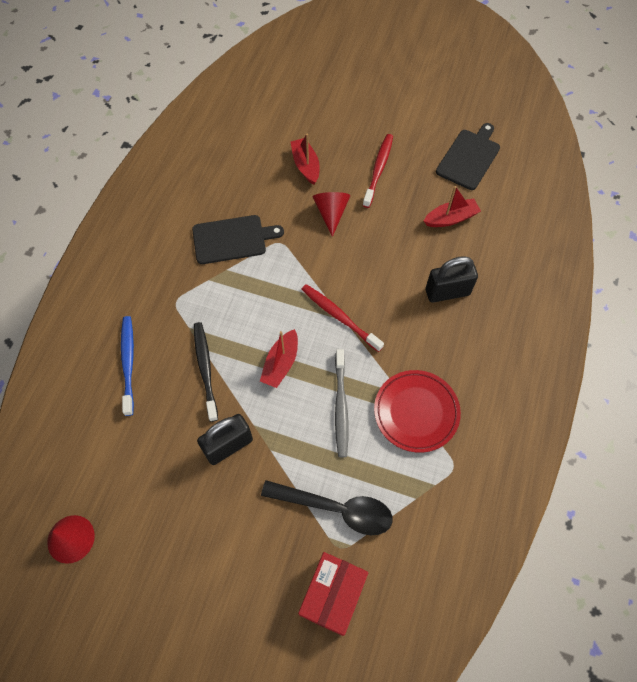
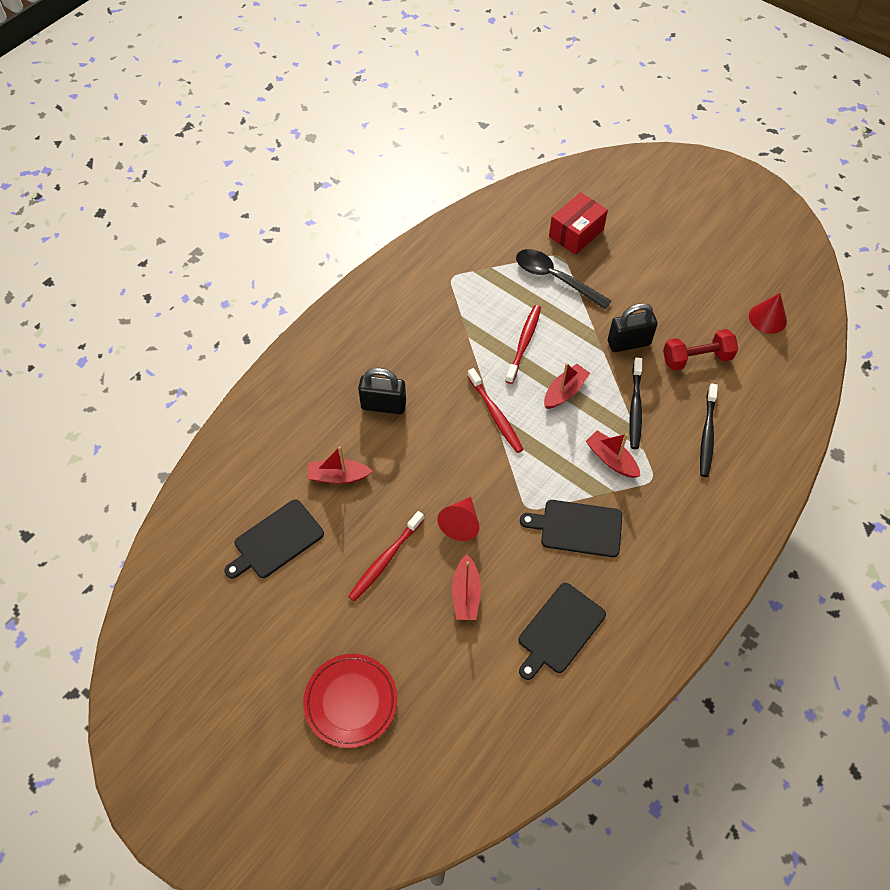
camera: 160 degrees left, 5 degrees down
(128, 363) = (707, 435): blue toothbrush -> black toothbrush
(149, 451) = (696, 358): none -> red dumbbell
(217, 308) = (611, 459): none -> red boat
(226, 162) = (559, 630): none -> black cutting board
(341, 407) = (524, 343): grey toothbrush -> red toothbrush
(416, 412) = (463, 320): red plate -> red plate (351, 701)

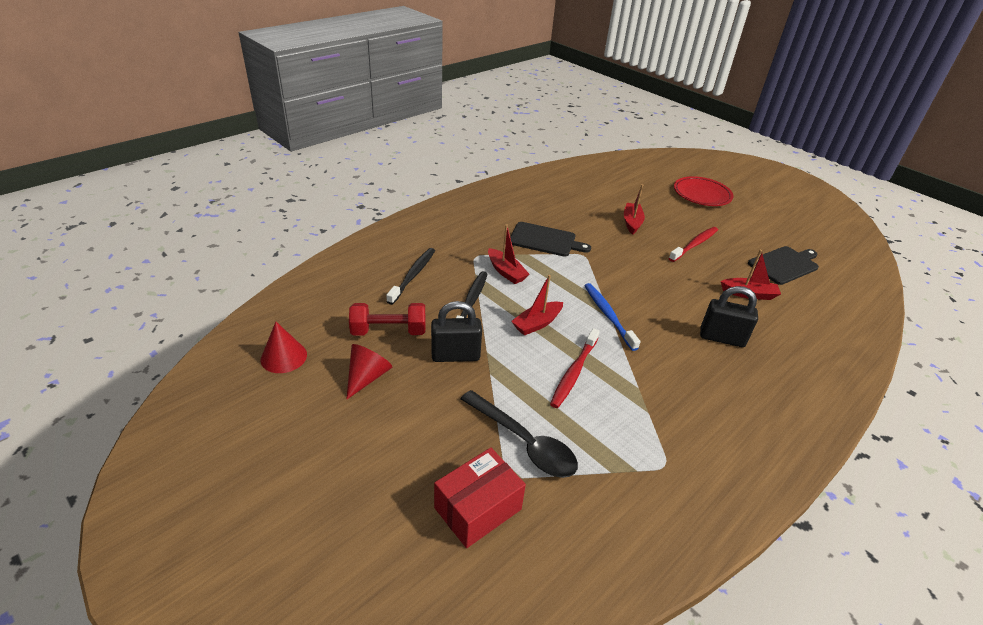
camera: 175 degrees left, 20 degrees down
(461, 523) = (637, 254): red cone -> red cone (367, 377)
(496, 415) = (608, 315): red toothbrush -> blue toothbrush
(559, 630) = (568, 201): black cutting board -> none

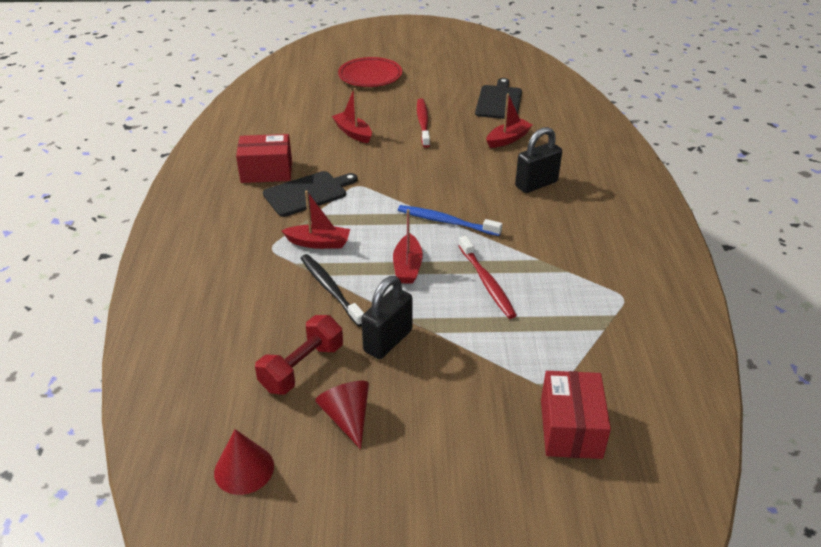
camera: 45 degrees left, 0 degrees up
(413, 275) = (242, 305): black toothbrush -> none
(524, 442) = (530, 359): black spoon -> none
(540, 213) = (266, 171): none -> red box

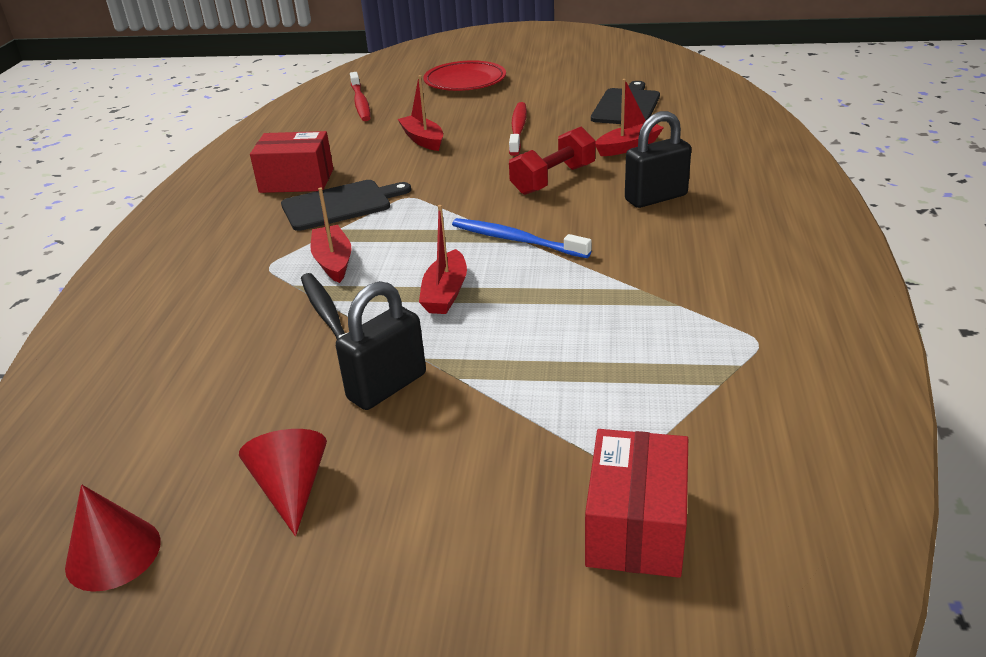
camera: 10 degrees right, 5 degrees down
(302, 367) = (252, 417): red dumbbell -> red dumbbell (553, 179)
(318, 243) = (333, 262): red boat -> red boat turned 120 degrees counterclockwise
(487, 283) = (554, 316): red toothbrush -> red toothbrush (360, 103)

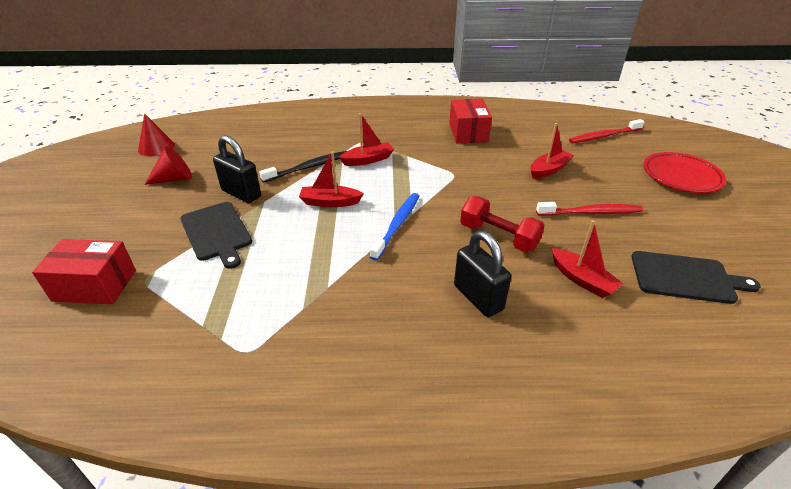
camera: 80 degrees right, 5 degrees up
(340, 205) = (438, 152): black cutting board -> black cutting board (217, 233)

